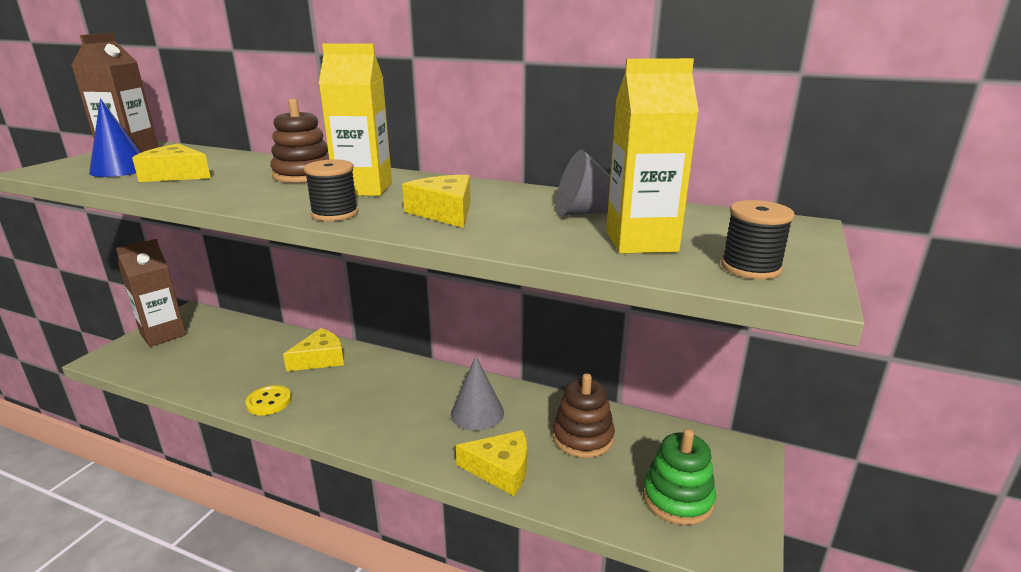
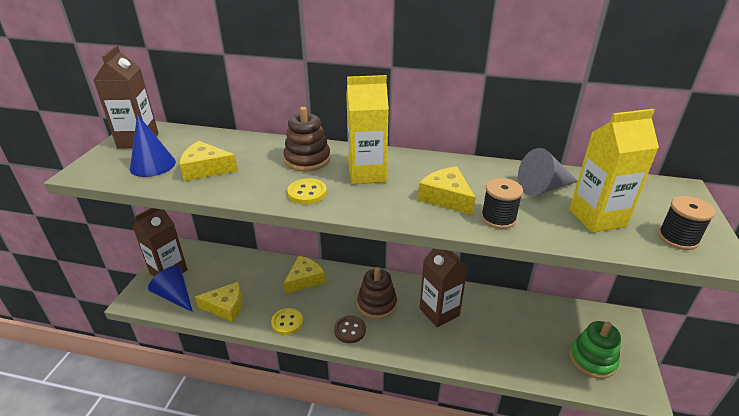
camera: 10 degrees left, 10 degrees up
(152, 359) = (174, 296): none -> blue cone
(270, 198) = (307, 193): none -> yellow button
(335, 213) = (370, 207): black spool -> black spool (498, 218)
(344, 420) = (350, 330): none -> brown button
(477, 413) = (439, 312): grey cone -> brown carton
(501, 469) = (475, 355): yellow cheese -> yellow cheese (226, 307)
(582, 437) = (516, 322): brown stacking toy -> brown stacking toy (376, 304)

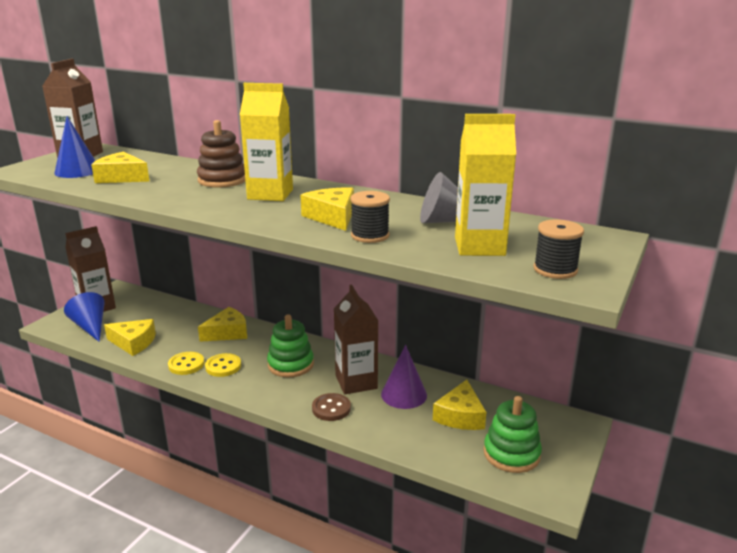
camera: 15 degrees right, 10 degrees down
(307, 193) = (198, 201): yellow button -> yellow button (223, 366)
(350, 330) = (247, 381): brown button -> brown button (331, 408)
(376, 304) = (290, 364): brown stacking toy -> green stacking toy
(483, 317) = (404, 394): none -> purple cone
(536, 330) = (460, 416): none -> yellow cheese

